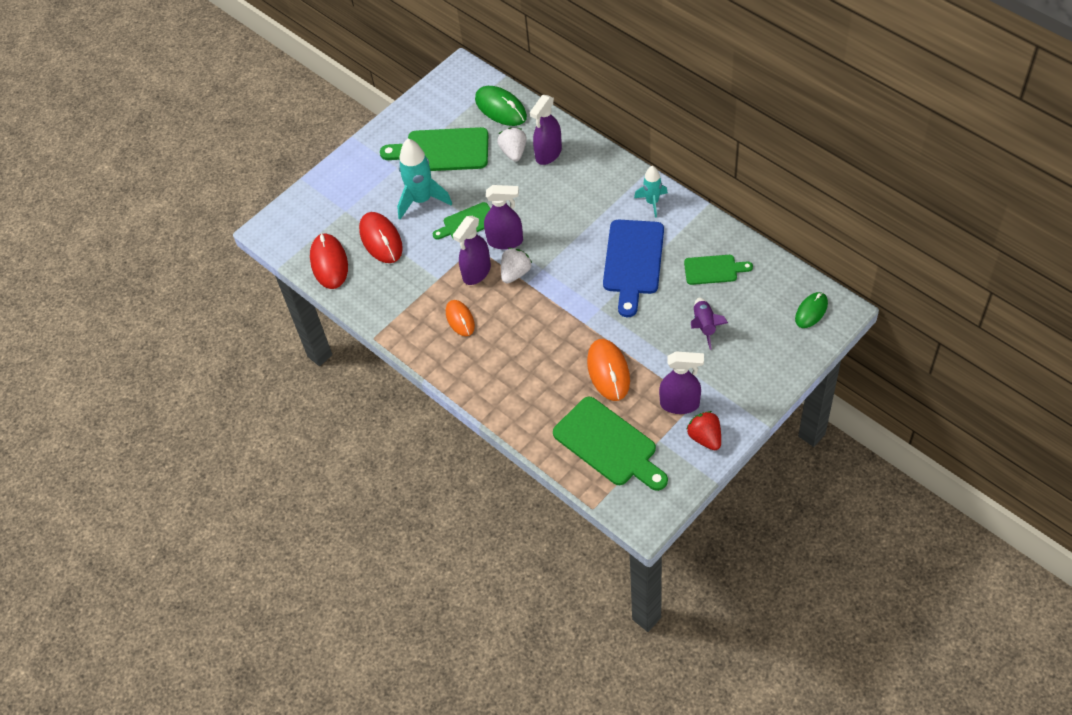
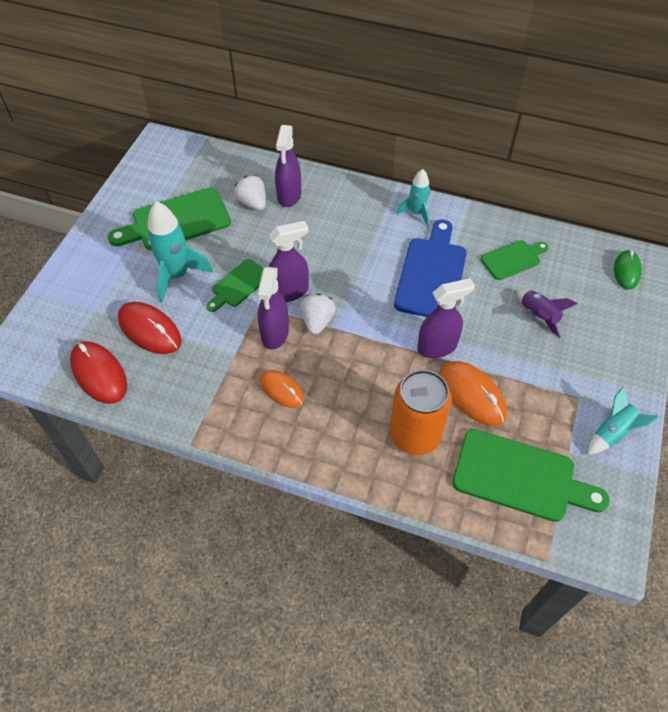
camera: 30 degrees left, 0 degrees up
(500, 108) = (218, 166): green mouse -> none
(545, 386) = (415, 435): none -> orange can
(633, 261) = (431, 274): blue cutting board -> blue cutting board turned 150 degrees counterclockwise
(680, 404) = (565, 405): purple spray bottle -> purple spray bottle (437, 347)
(705, 437) = (612, 432): red strawberry -> turquoise rocket

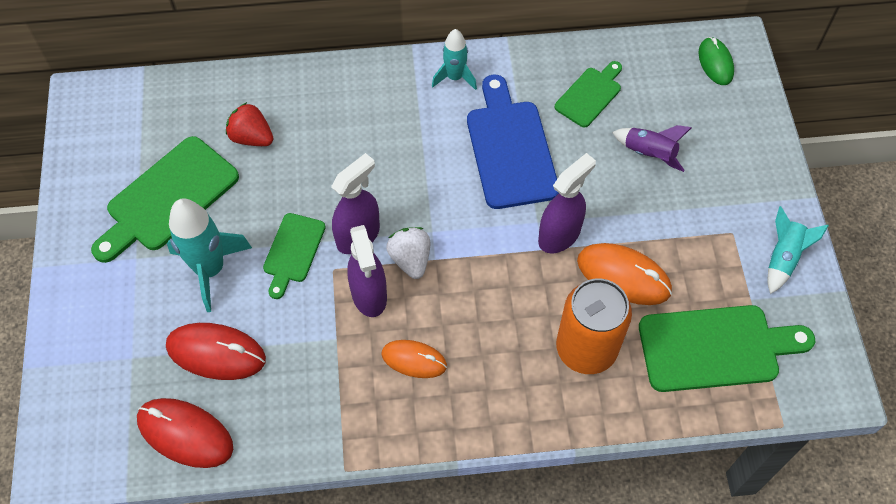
camera: 25 degrees left, 5 degrees up
(253, 203) = (252, 137): white strawberry -> red strawberry
(289, 196) = (291, 111): purple spray bottle -> none

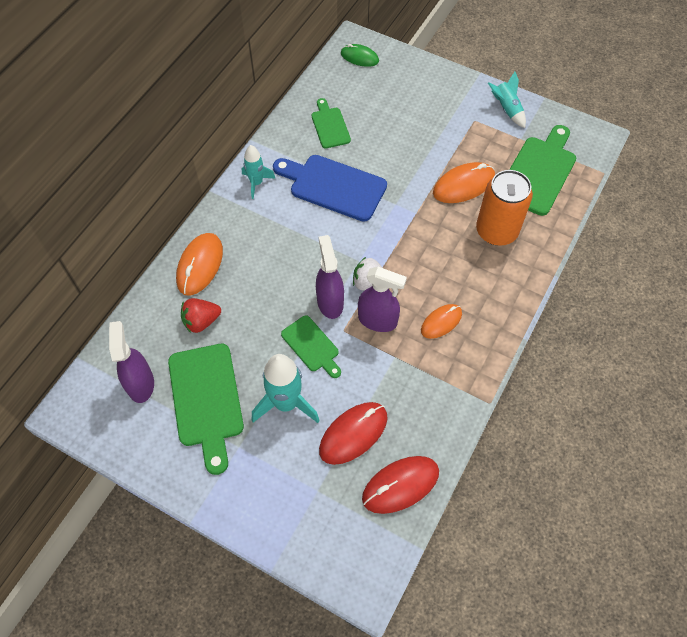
camera: 55 degrees left, 0 degrees up
(315, 94) = (200, 265): none -> orange mouse
(559, 235) = (413, 198): purple spray bottle -> purple spray bottle (141, 384)
(649, 154) = (394, 124): purple rocket -> none

